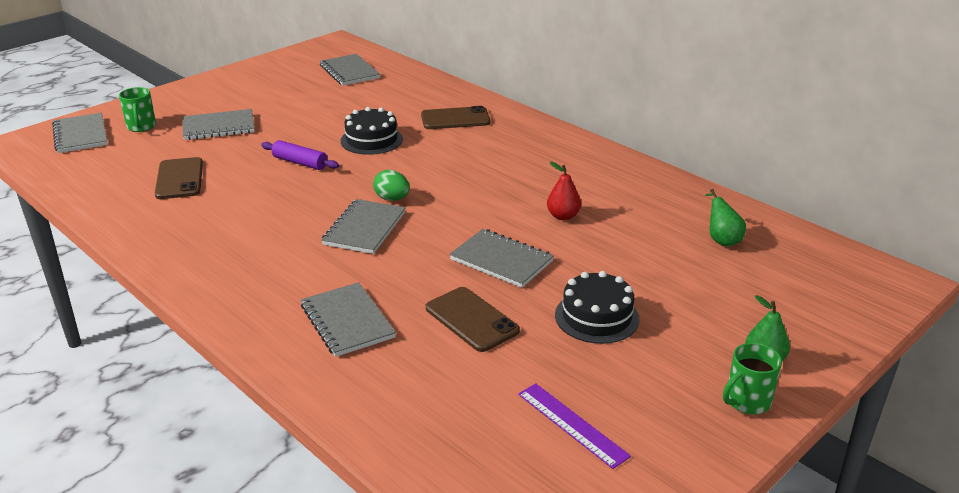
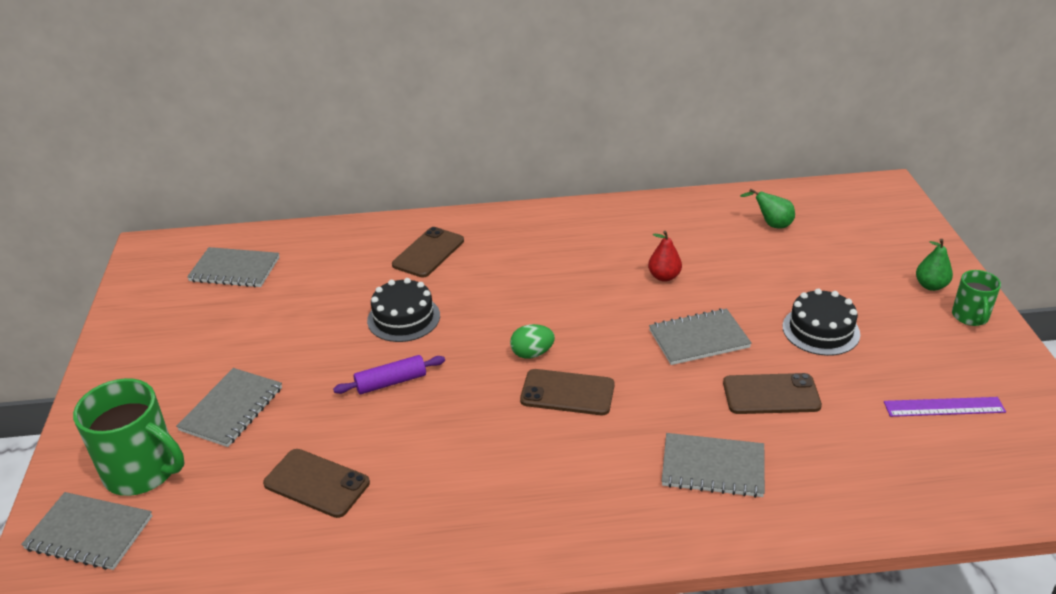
camera: 50 degrees left, 5 degrees up
(141, 127) = (142, 471): green mug -> green mug, size x1.79
(364, 228) = (567, 393): grey notebook -> brown phone

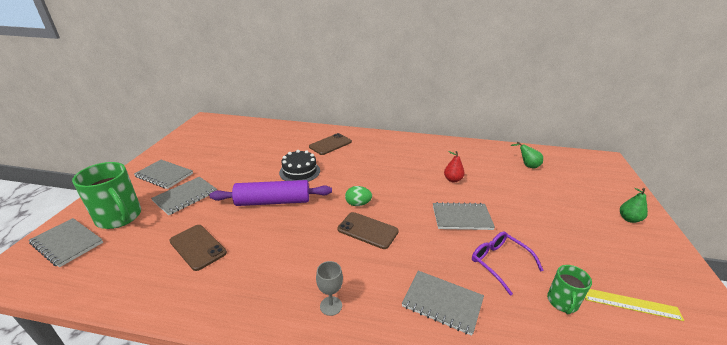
camera: 15 degrees right, 5 degrees down
(234, 270) = (235, 135): grey notebook -> grey notebook (164, 175)
(391, 382) = (273, 201): purple rolling pin -> purple rolling pin, size x1.78
(567, 511) = (331, 306): none -> grey goblet
(771, 394) = (499, 263): brown phone -> purple glasses
(820, 330) = (545, 230): black cake -> none
(944, 407) = (630, 304): purple ruler -> yellow ruler
(970, 316) = (657, 244): green mug -> green mug (562, 302)

